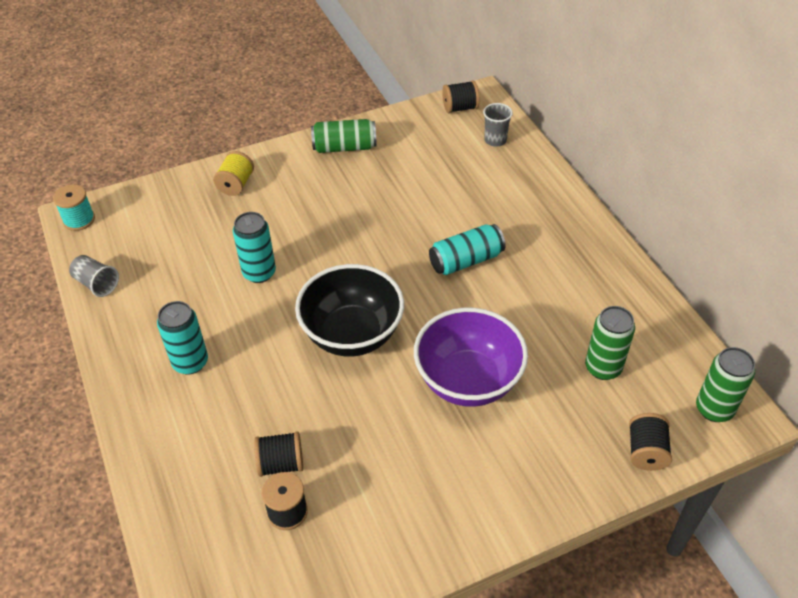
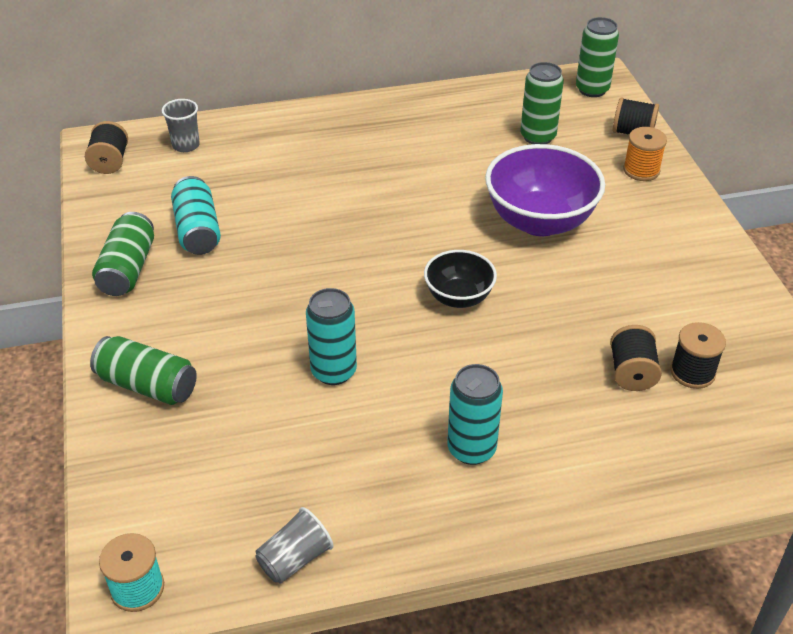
camera: 80 degrees left, 5 degrees down
(236, 184) = (147, 385): yellow spool -> green can
(352, 334) = (458, 297): black bowl -> black bowl, size x0.57
(466, 260) = (372, 197): turquoise can -> turquoise can (197, 230)
(579, 462) = (641, 170): none -> orange spool

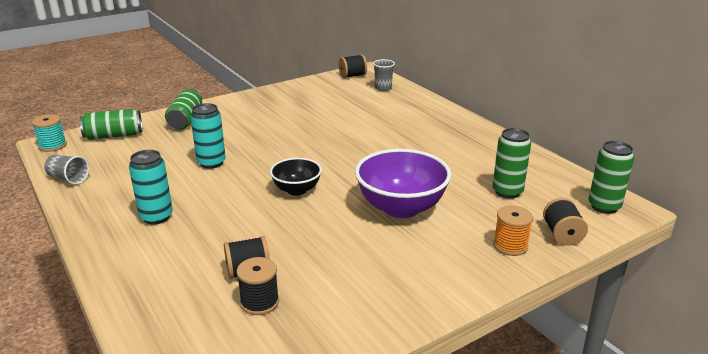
camera: 70 degrees right, 15 degrees down
(128, 269) = (270, 97): green can -> green can (114, 136)
(197, 230) = (311, 106): turquoise can -> none

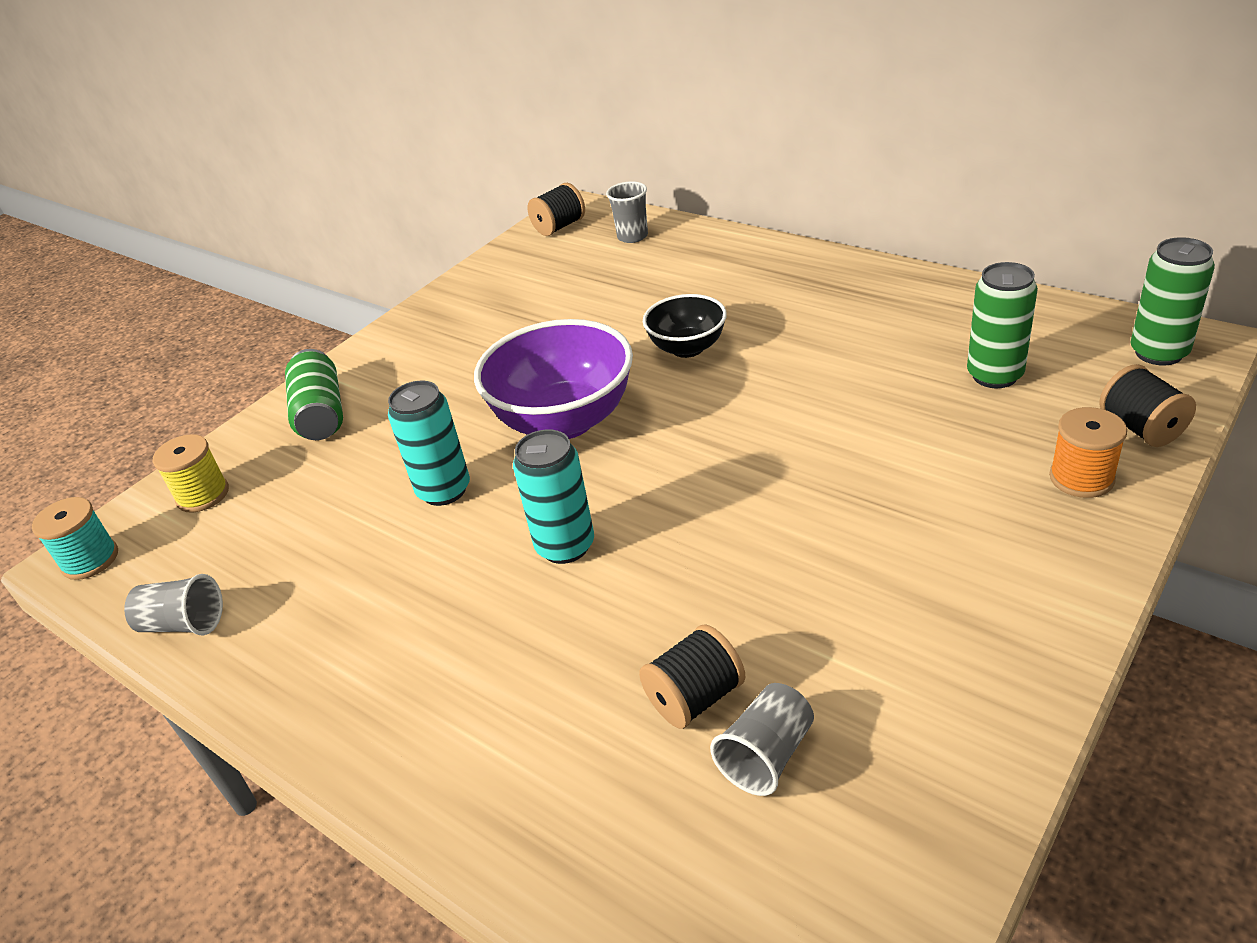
camera: 15 degrees left, 10 degrees up
(114, 136) = (203, 495): green can -> yellow spool
(156, 217) = (430, 645): turquoise can -> turquoise can (565, 546)
(259, 302) = (766, 755): black spool -> grey cup
(296, 190) = (646, 494): black bowl -> black bowl (687, 348)
(401, 208) = (852, 467): purple bowl -> purple bowl (564, 420)

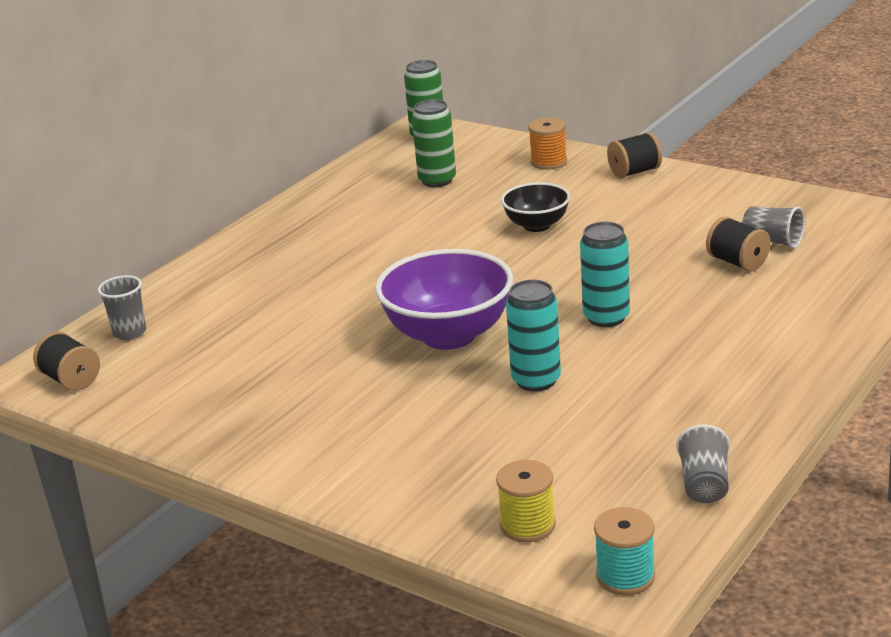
camera: 95 degrees left, 10 degrees down
(321, 413) = (401, 477): green can -> none
(687, 348) = (357, 289): black bowl -> black bowl (537, 225)
(1140, 428) = (504, 146): black spool -> black spool (634, 172)

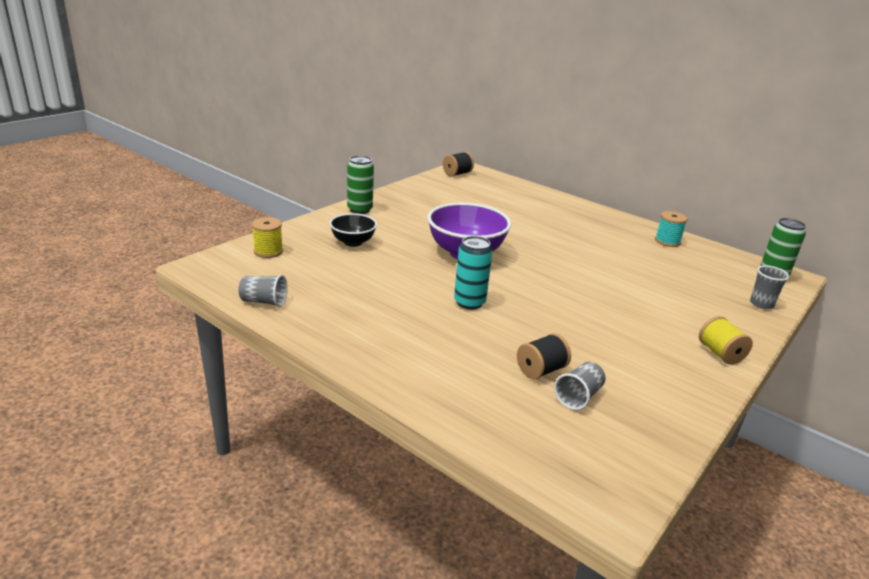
camera: 90 degrees right, 0 degrees up
(129, 332) = (497, 185): grey cup -> grey cup (761, 304)
(437, 180) = (690, 272): green can -> green can (360, 210)
(536, 380) = (402, 270): turquoise can -> none
(537, 225) = (614, 298): black bowl -> black bowl (353, 242)
(548, 162) = (734, 318): orange spool -> none
(625, 576) = (207, 268): turquoise spool -> turquoise spool (667, 241)
(634, 172) = (720, 353): black spool -> yellow spool

